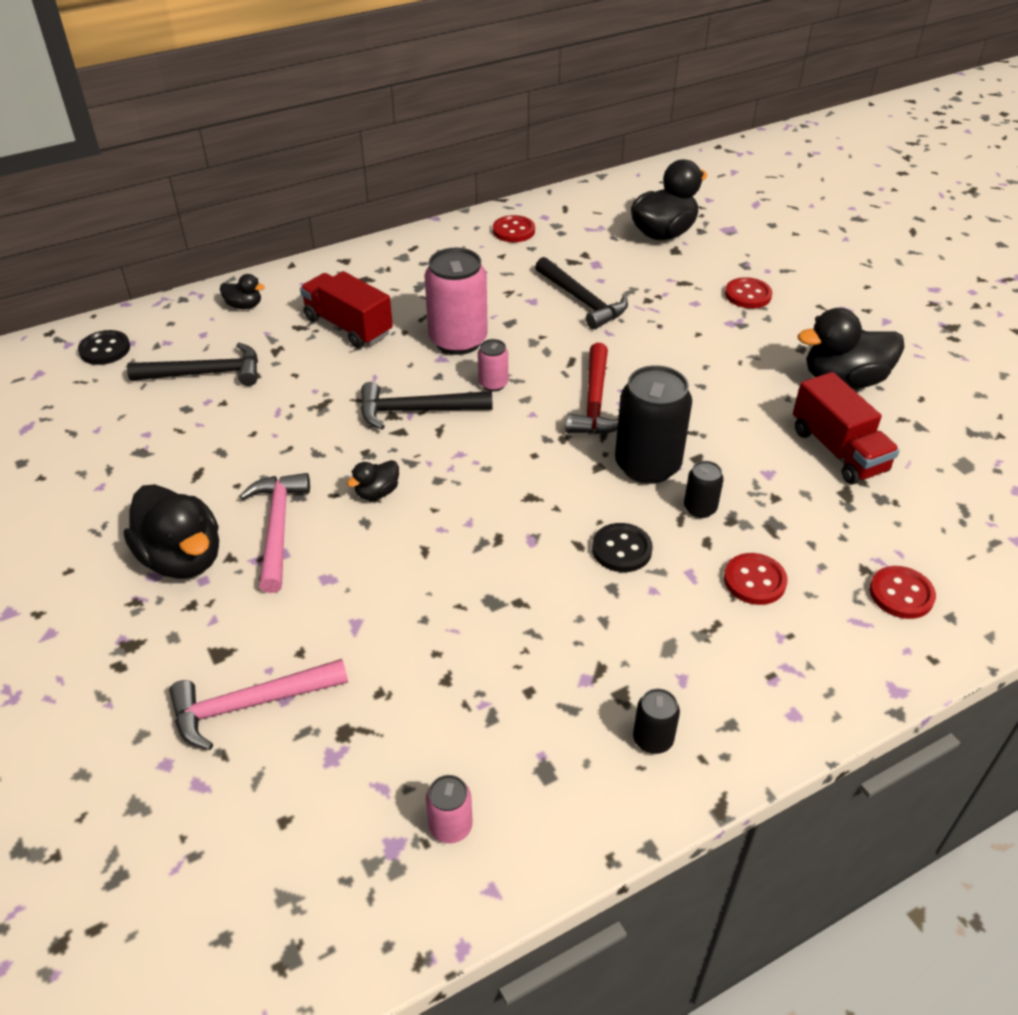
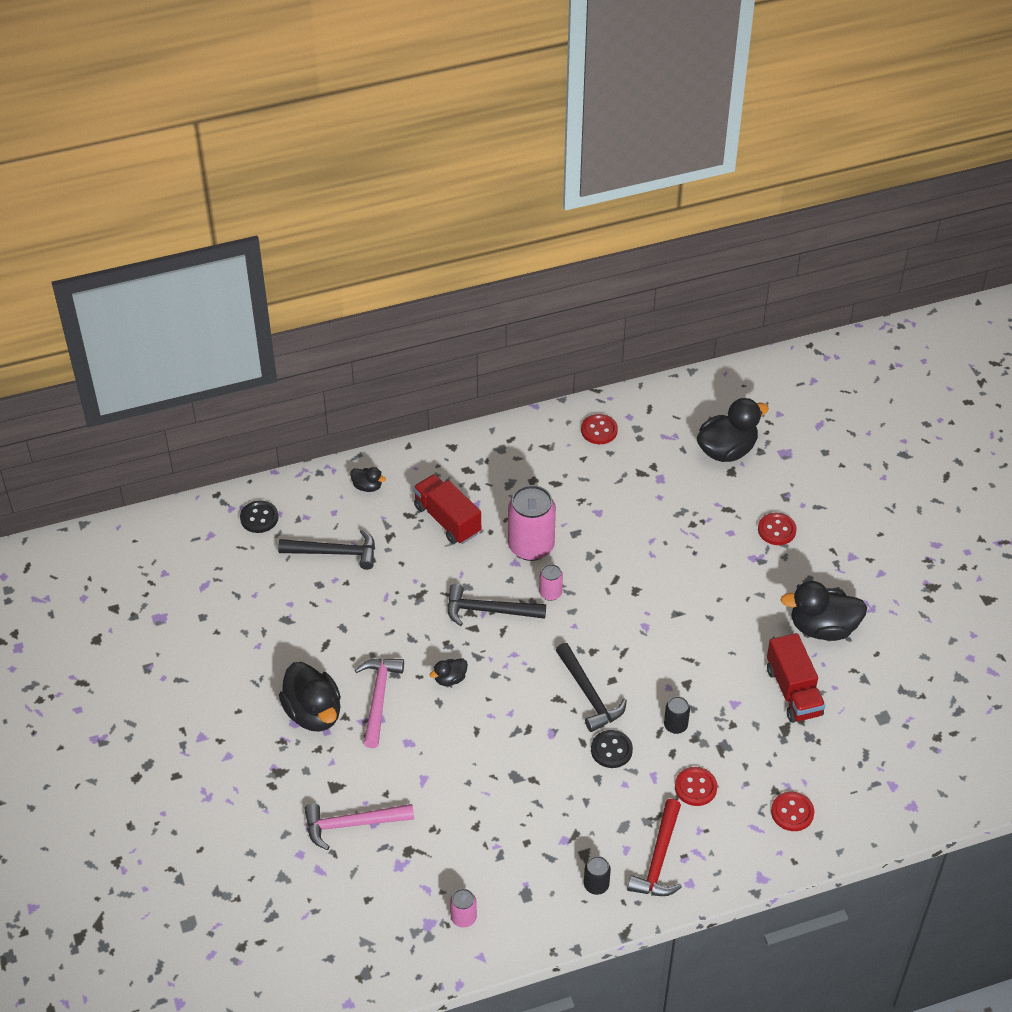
camera: 10 degrees right, 5 degrees up
(582, 301) = (638, 518): black hammer -> black hammer (589, 694)
(594, 402) = (623, 621): red hammer -> red hammer (658, 859)
(647, 465) = (648, 684): black can -> none

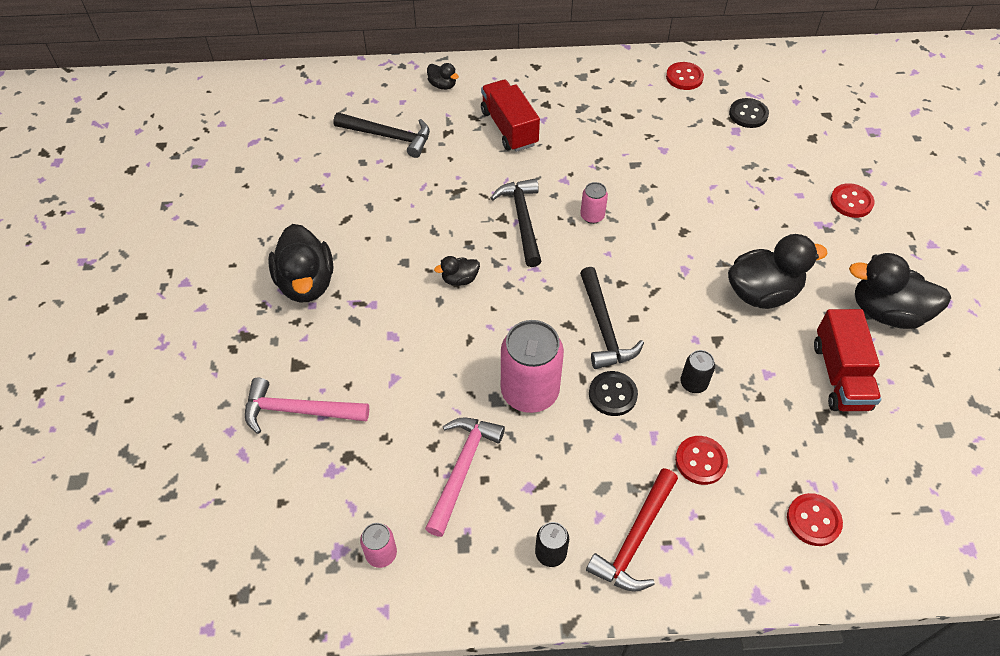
camera: 15 degrees right, 5 degrees up
(259, 518) = (330, 93): black button -> black button (748, 114)
(379, 698) = (378, 283): pink hammer -> pink hammer (462, 469)
(488, 610) = (522, 220): black hammer -> black hammer turned 60 degrees clockwise
(531, 546) = (585, 168): pink can -> pink can (529, 392)
(727, 450) = (812, 117): black duck -> black duck (762, 293)

